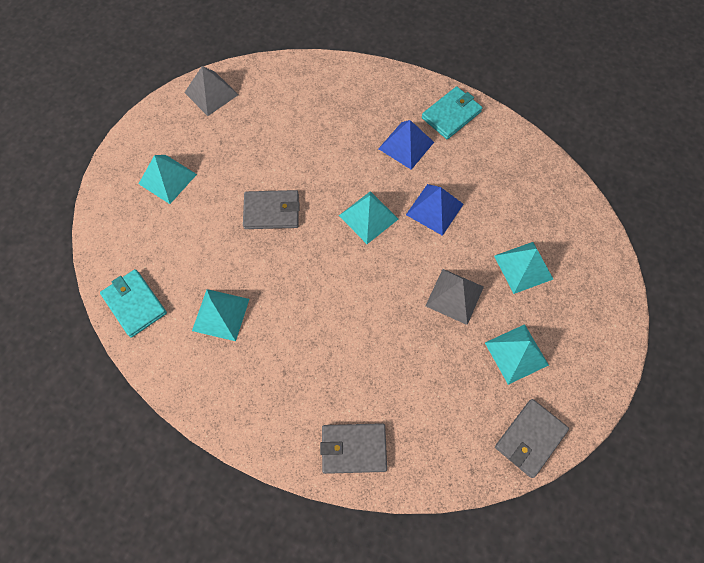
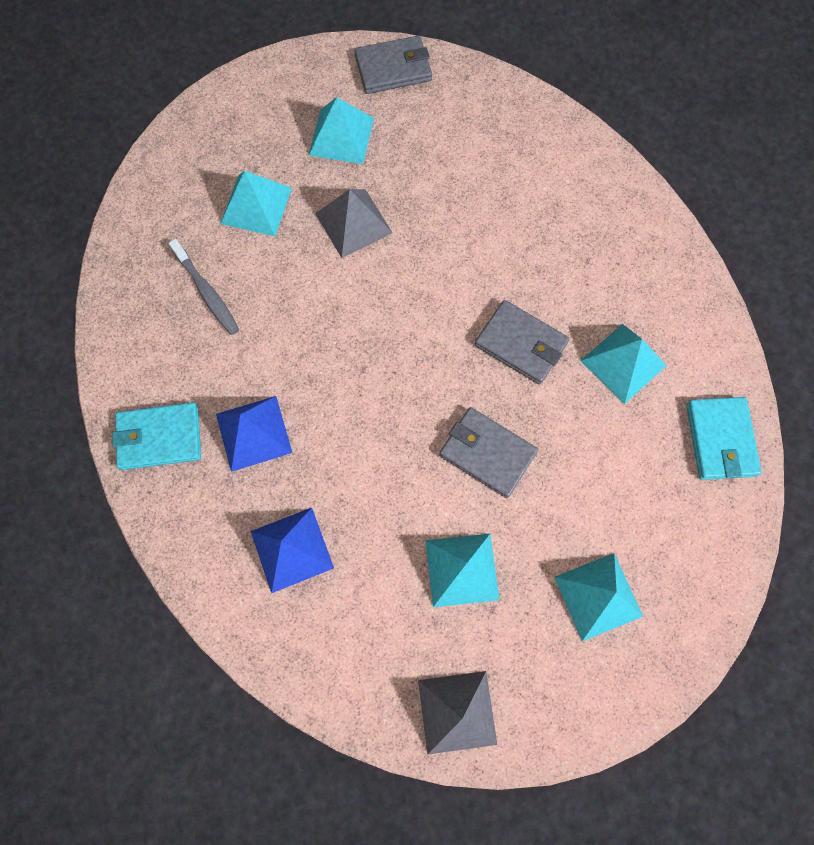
camera: 145 degrees left, 5 degrees up
(353, 448) = (562, 155): grey wallet -> grey wallet (521, 344)
(368, 217) = (375, 369): turquoise pyramid -> turquoise pyramid (462, 569)
(434, 209) = (292, 328): blue pyramid -> blue pyramid (292, 549)
(500, 198) = (207, 292): none -> grey toothbrush

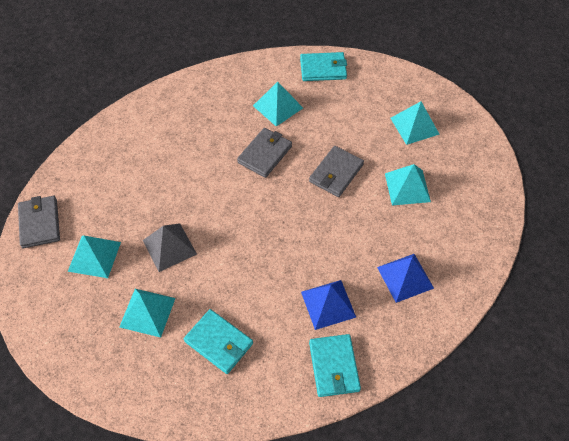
camera: 90 degrees left, 15 degrees down
(207, 292) = (219, 342): grey toothbrush -> turquoise wallet
(457, 712) = (486, 191): grey pyramid -> none

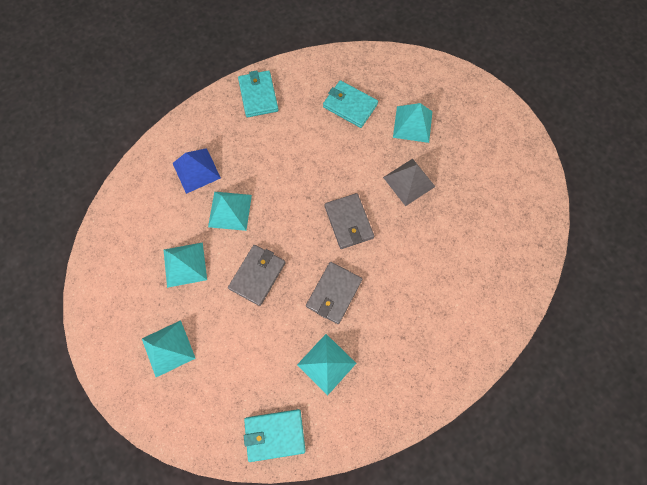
camera: 175 degrees right, 15 degrees up
(40, 223) = (535, 195): grey wallet -> grey wallet (348, 222)
(94, 256) = (473, 167): turquoise pyramid -> turquoise pyramid (230, 210)
(328, 304) = (263, 142): blue pyramid -> none

